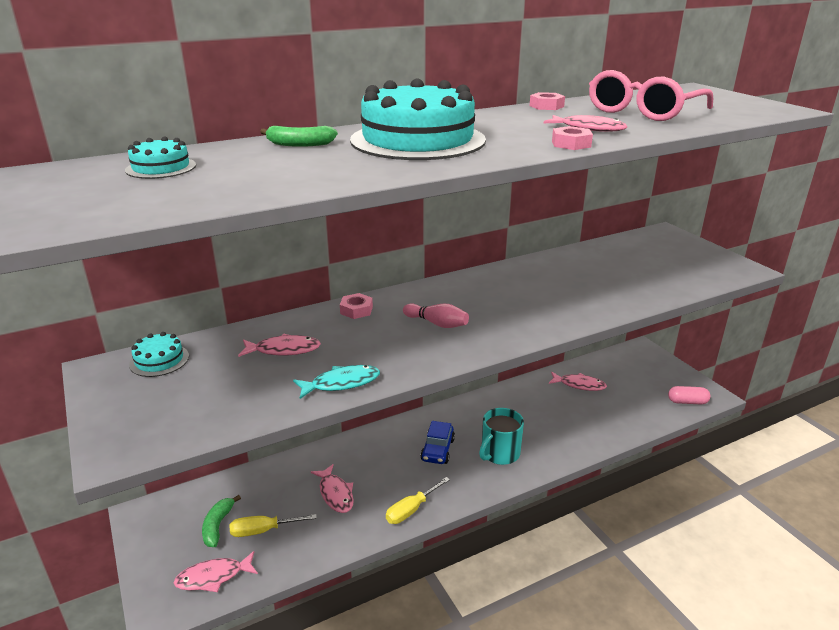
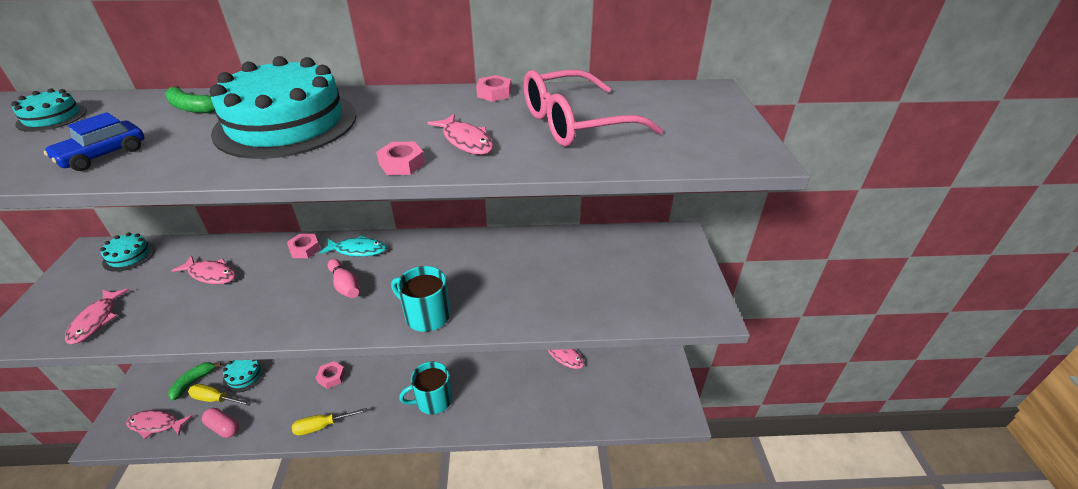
camera: 25 degrees right, 10 degrees up
(275, 500) = (244, 375): none -> turquoise cake
(335, 494) = (285, 387): pink fish -> pink fish (96, 320)
(341, 383) = (208, 325): turquoise fish -> turquoise fish (357, 250)
(377, 469) = (331, 377): none -> pink nut
(438, 450) = (390, 377): blue car -> blue car (103, 155)
(540, 323) = (426, 315): none -> turquoise mug
(687, 402) = (648, 412): pink capsule -> pink capsule (223, 427)

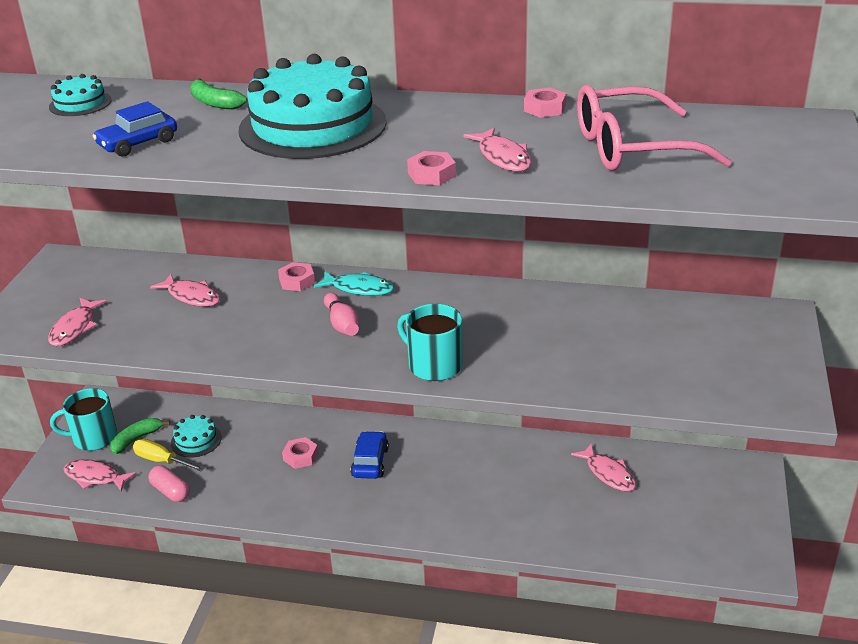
camera: 15 degrees right, 5 degrees down
(129, 256) = (102, 268): turquoise cake -> none
(322, 426) = (286, 507): yellow screwdriver -> none
(387, 373) = (370, 462): none -> blue car
(433, 400) = (425, 500): turquoise mug -> turquoise mug (94, 438)

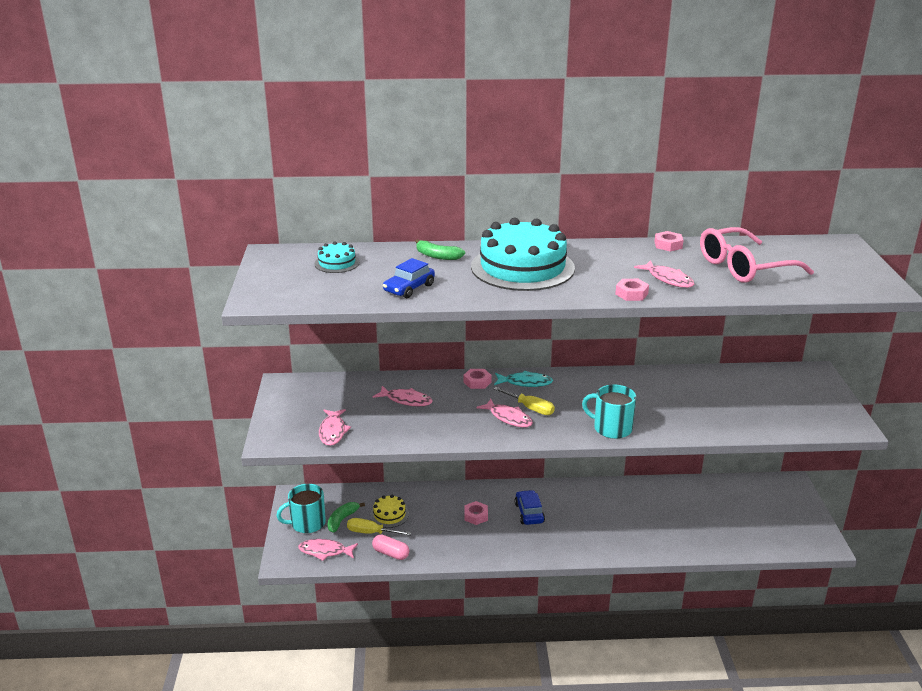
camera: 15 degrees left, 5 degrees down
(196, 440) = (389, 515): turquoise cake -> yellow cake
(342, 324) = (530, 408): pink bowling pin -> yellow screwdriver
(608, 473) = (698, 499): pink fish -> pink fish (508, 418)

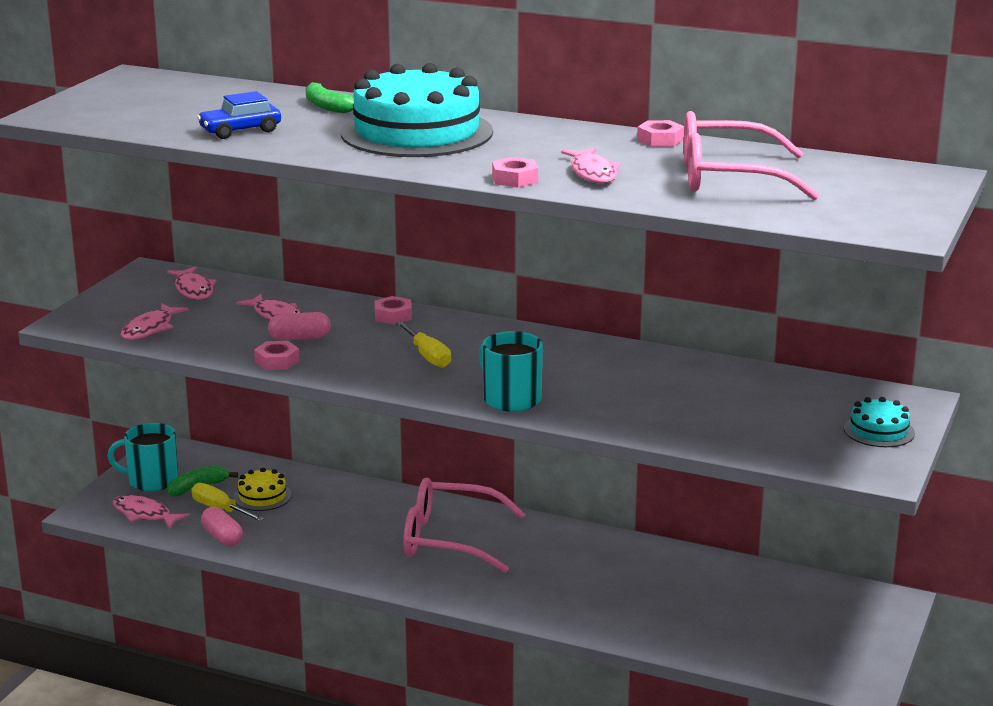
camera: 25 degrees right, 5 degrees down
(337, 263) = (194, 95): turquoise cake -> turquoise cake (879, 431)
(438, 414) = (300, 338): none -> pink capsule
(476, 516) = (373, 525): pink nut -> pink nut (277, 361)
(508, 418) = (385, 360): pink fish -> pink fish (193, 290)
(525, 383) = (457, 329): turquoise fish -> none
(529, 513) = (449, 539): blue car -> pink glasses

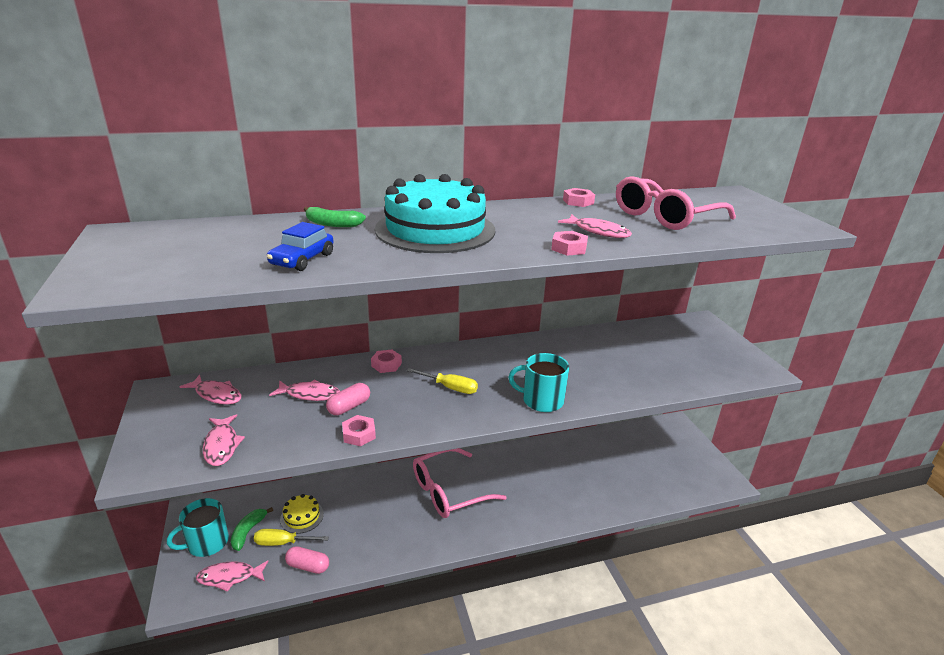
camera: 40 degrees left, 5 degrees up
(879, 431) = (721, 345): turquoise cake -> none

